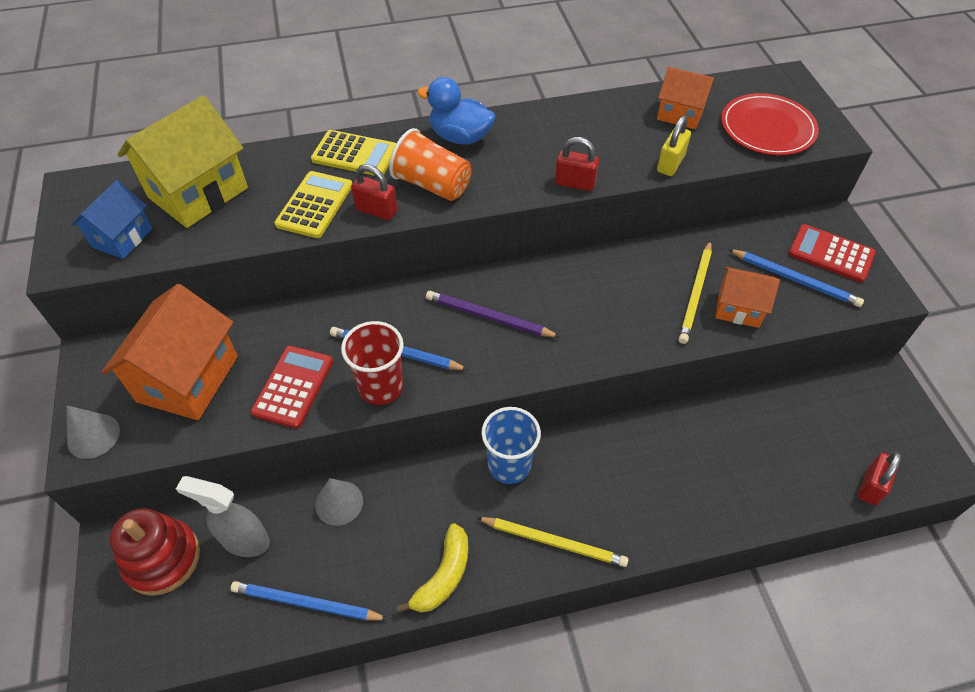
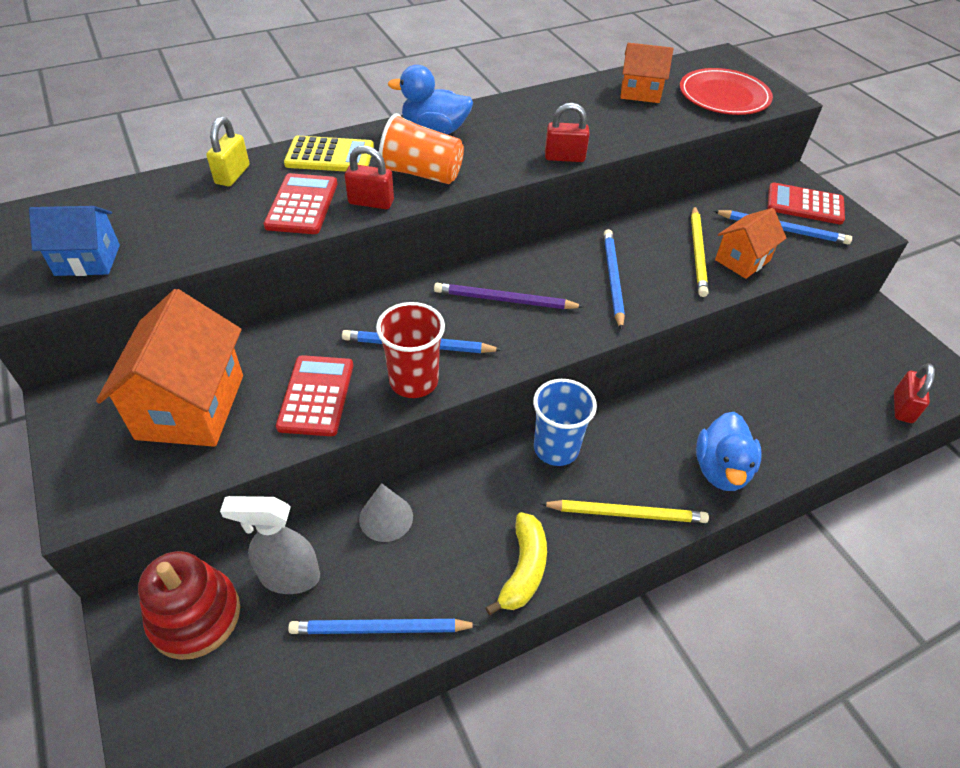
camera: 15 degrees left, 5 degrees down
(93, 436) = (90, 484): grey cone -> none
(122, 238) = (87, 260): blue house -> blue house turned 75 degrees clockwise
(198, 193) = (165, 208): yellow house -> none
(315, 205) = (302, 205): yellow calculator -> red calculator
(599, 310) = (612, 279): none -> blue pencil
(659, 516) = (721, 469): none -> blue duck
(670, 164) = (648, 132): yellow padlock -> yellow padlock (232, 175)
(738, 309) = (742, 260): orange house -> orange house turned 45 degrees counterclockwise

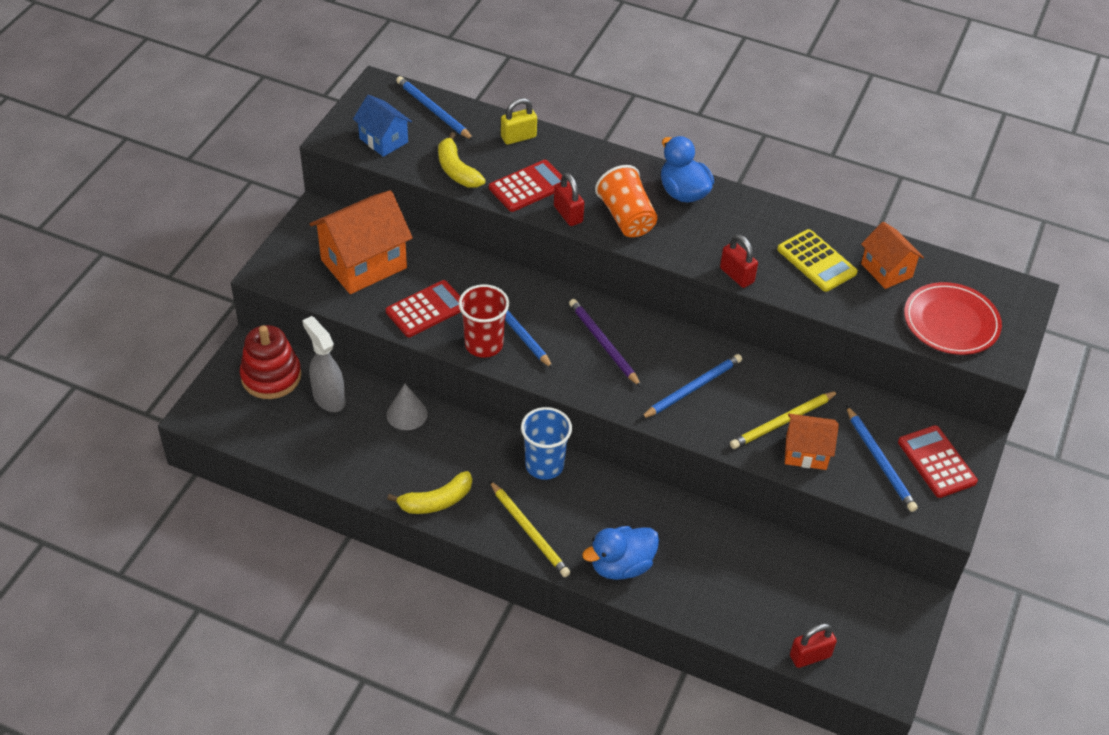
camera: 50 degrees right, 0 degrees up
(210, 236) = (457, 170): none -> yellow banana
(330, 156) = (590, 164): yellow calculator -> yellow calculator (816, 261)
(380, 629) = (336, 459): blue pencil -> blue pencil (433, 110)

